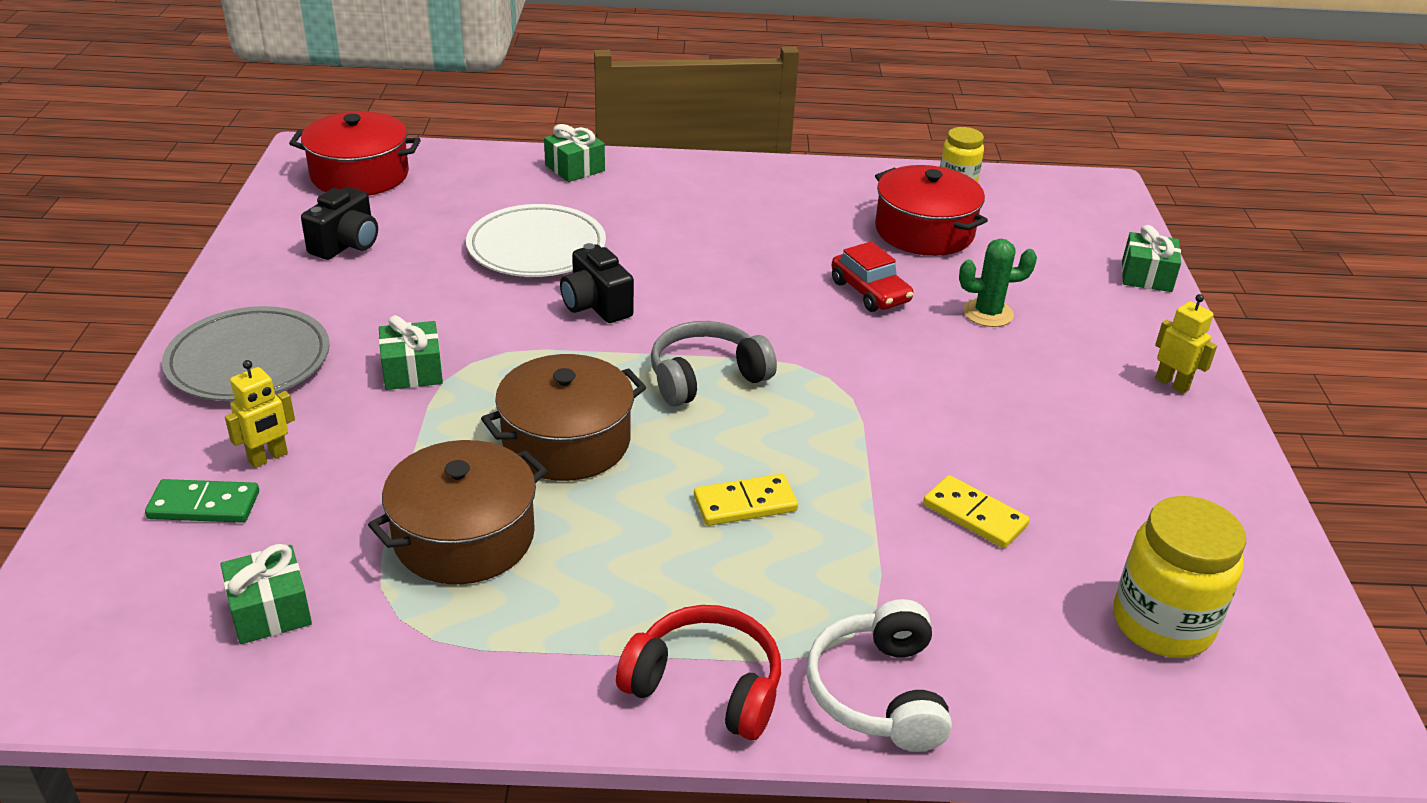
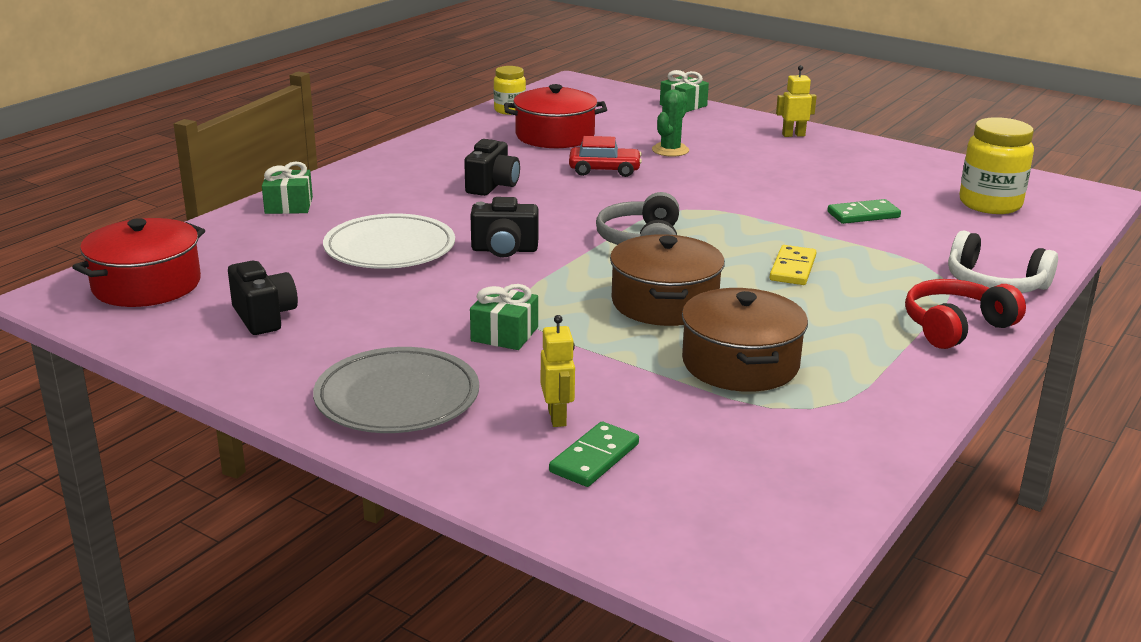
camera: 55 degrees left, 10 degrees down
(270, 610) = (760, 455): green gift -> none
(742, 245) = (492, 186): none -> black camera
(974, 515) = (863, 215): yellow domino -> green domino

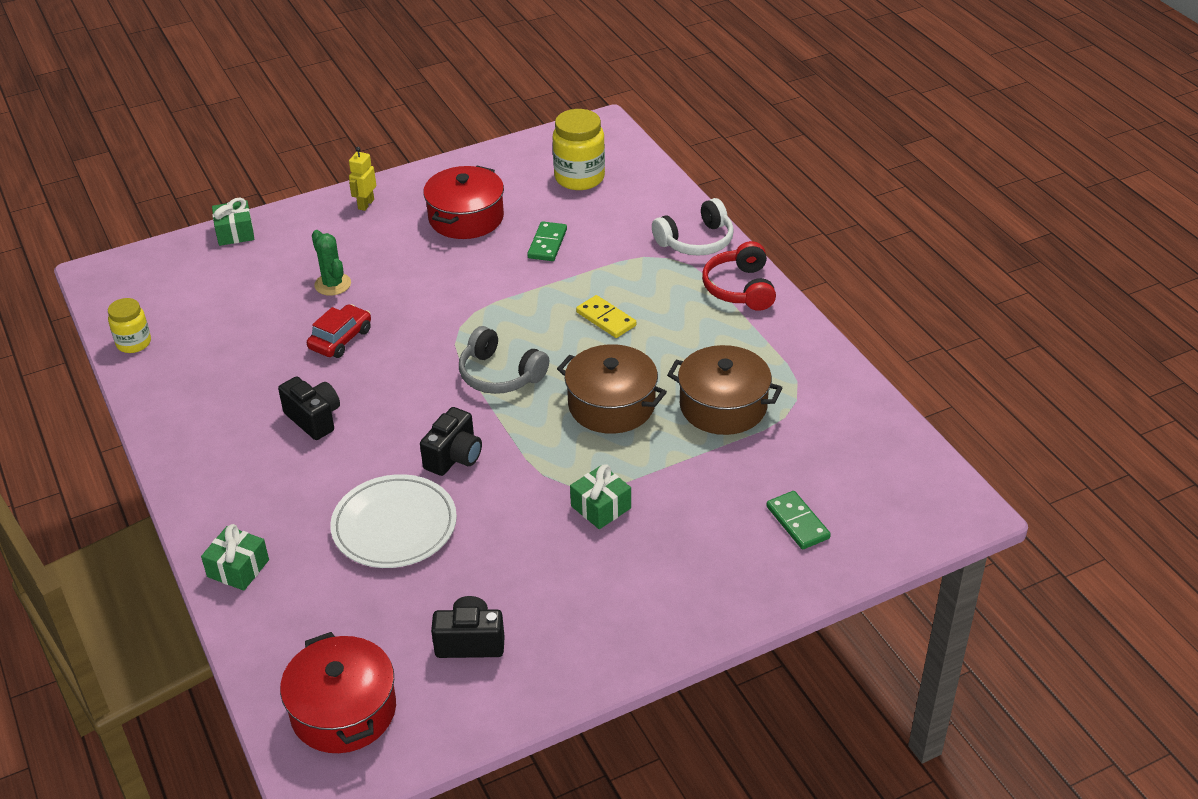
camera: 60 degrees left, 15 degrees up
(397, 397) = (658, 596): grey plate -> none
(555, 136) = (231, 338): red pot -> red pot (466, 218)
(557, 417) = (737, 521): yellow robot -> none

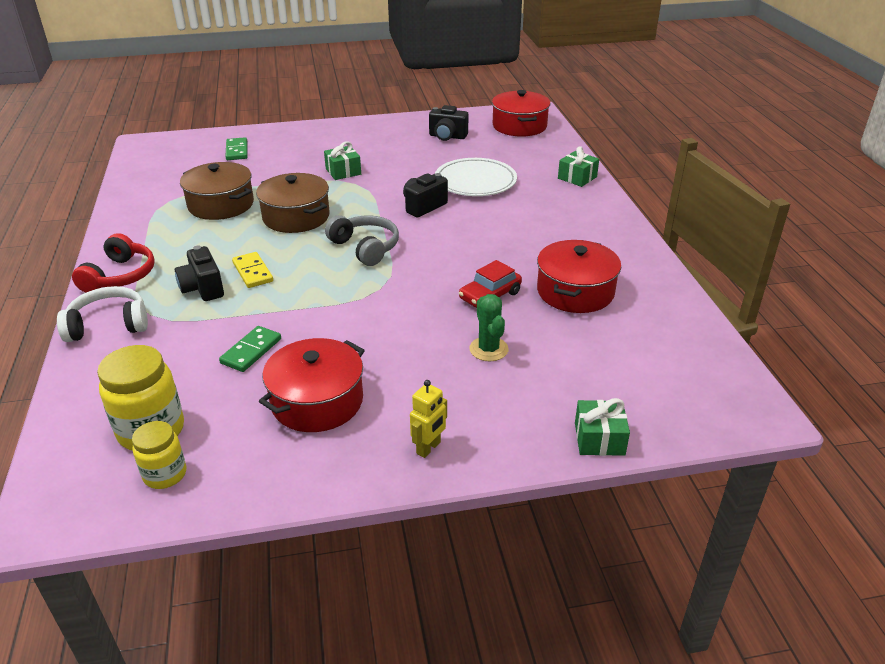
camera: 165 degrees left, 5 degrees down
(134, 343) = (690, 326): yellow jar -> yellow jar (165, 474)
(249, 362) = (575, 291): none -> red pot
(314, 419) = (521, 243): black camera -> black camera (203, 288)

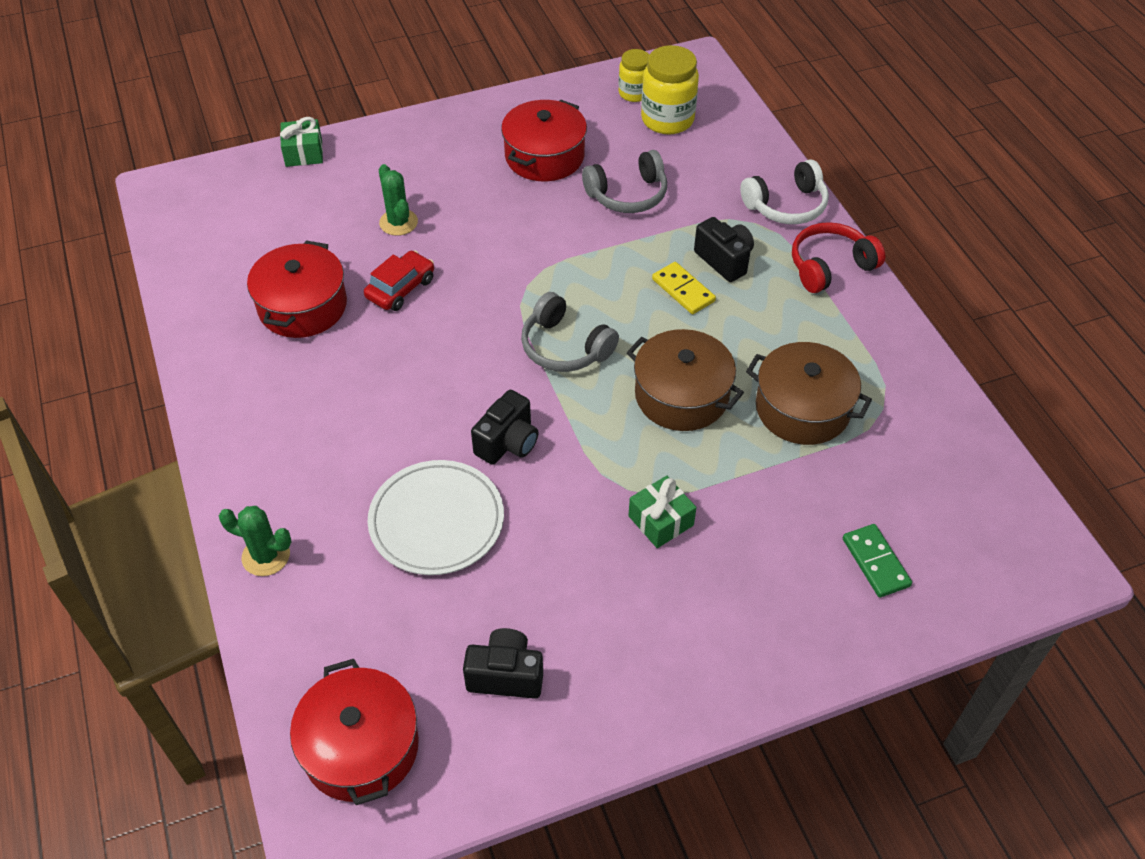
camera: 170 degrees right, 15 degrees up
(120, 276) = (830, 266): red headphones -> red headphones turned 60 degrees clockwise
(251, 351) = (627, 194): green domino -> grey headphones
(429, 448) = (441, 131): yellow robot -> none
(577, 177) = (266, 556): green gift -> green cactus

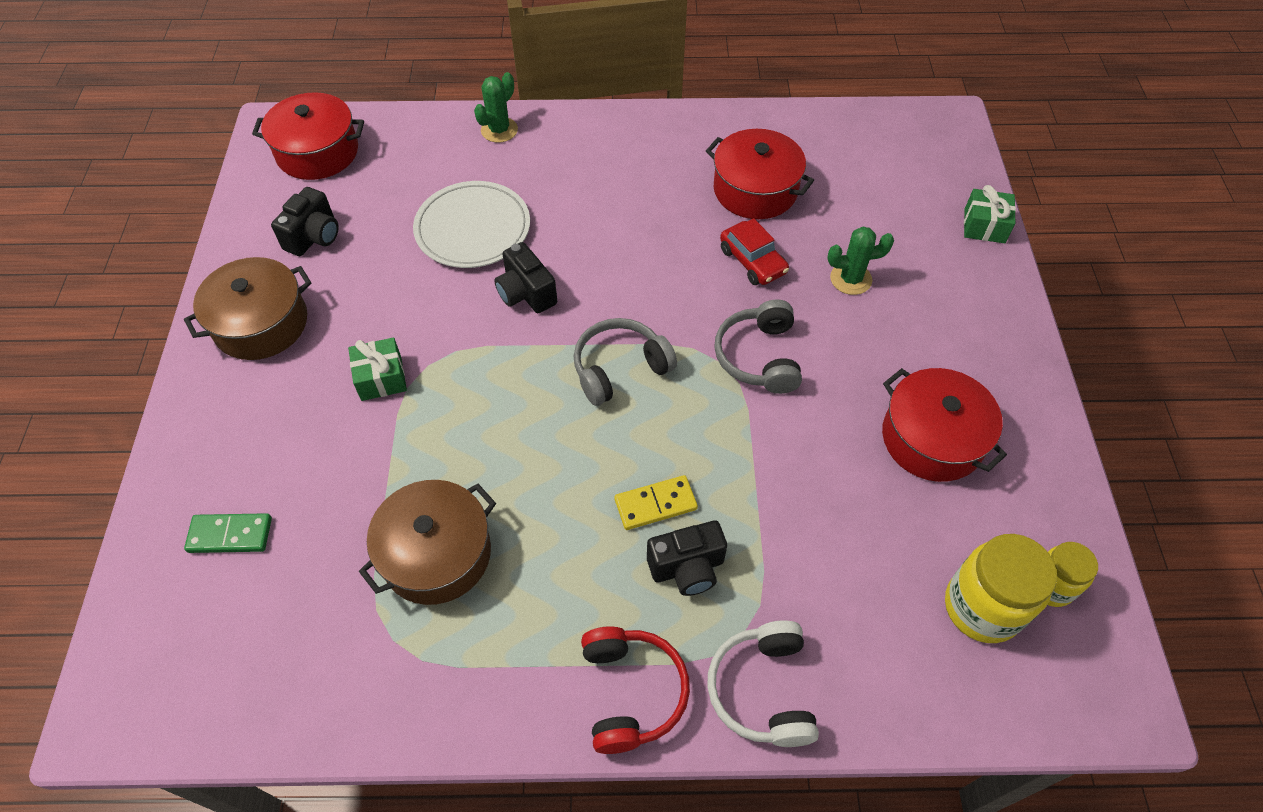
camera: 110 degrees right, 5 degrees up
(627, 194) = (837, 504): grey headphones -> grey headphones (759, 357)
(681, 395) = (510, 447): brown pot -> brown pot (261, 323)

